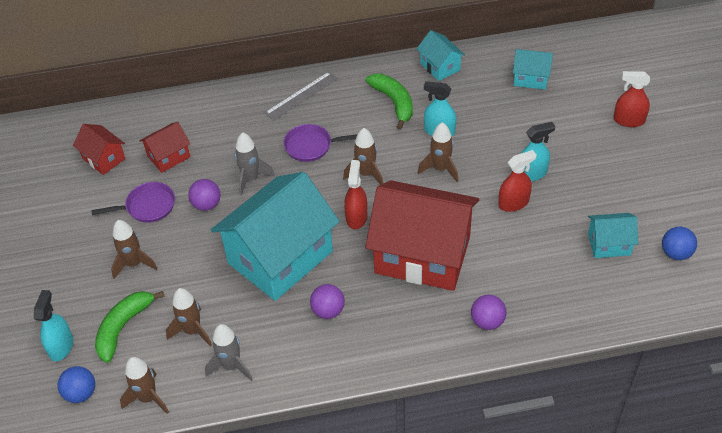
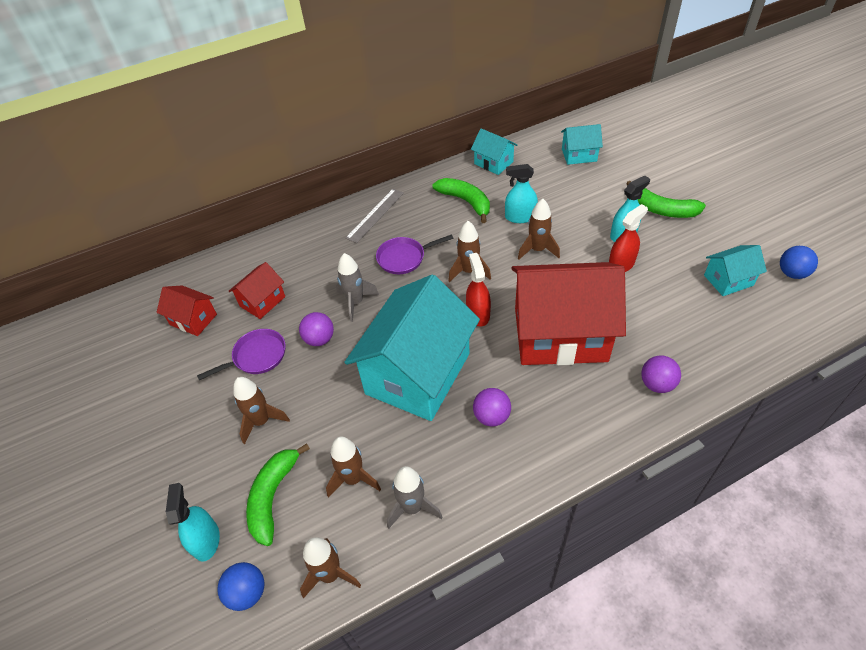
camera: 15 degrees left, 0 degrees up
(583, 157) = (661, 209): none -> green banana
(629, 120) = (683, 170): red spray bottle -> none

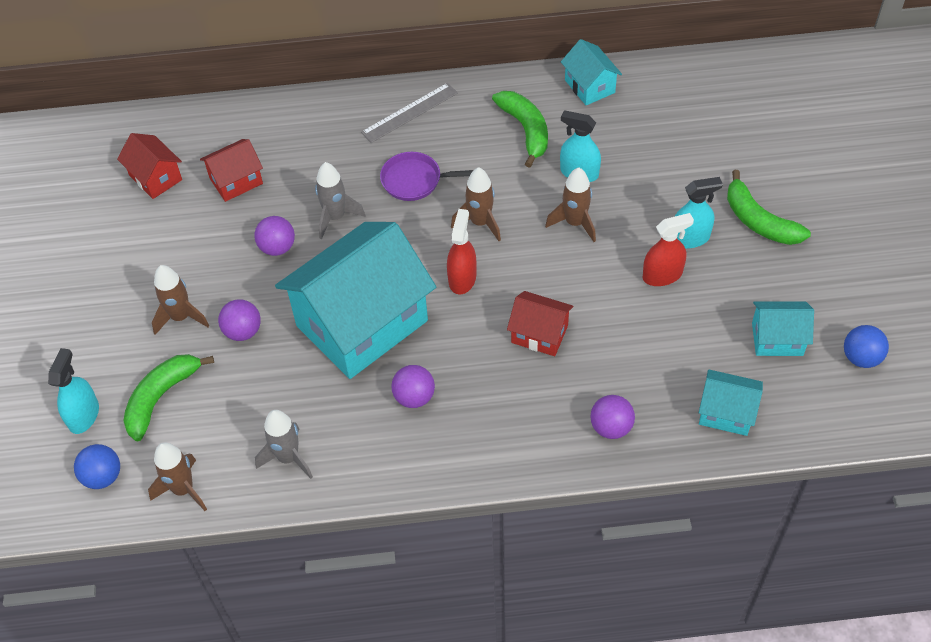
camera: 20 degrees right, 5 degrees up
(256, 356) = (204, 244): purple pan -> none
(321, 414) = (243, 331): none -> purple ball
(353, 479) = (245, 409): brown rocket -> none
(560, 334) = (539, 334): red house -> red house, size x0.45
(579, 155) = (704, 110): turquoise house -> turquoise house (726, 413)

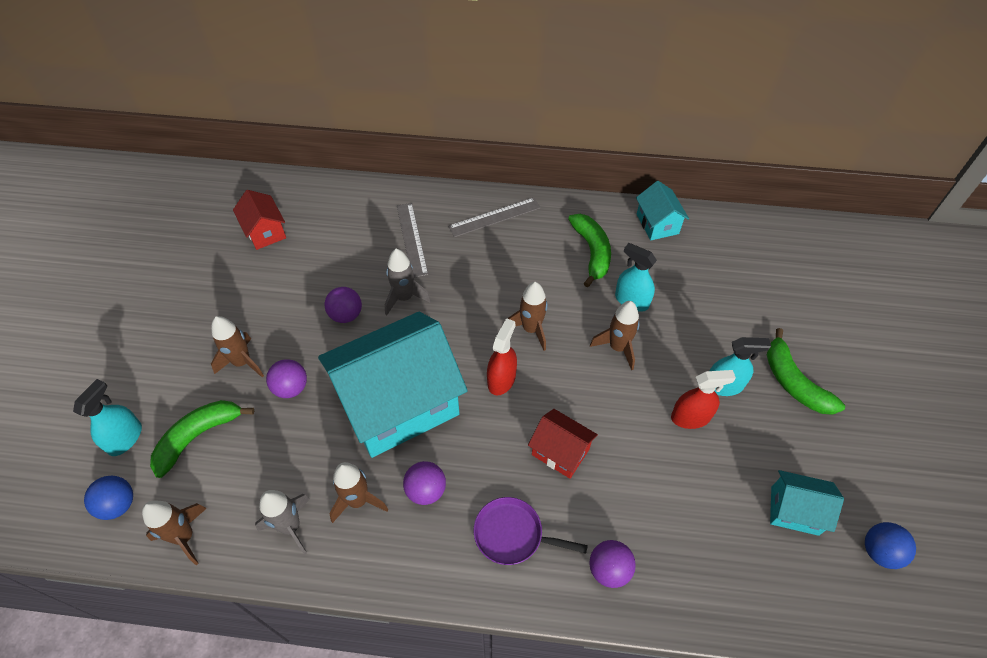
camera: 10 degrees right, 0 degrees up
(236, 181) = (330, 248): red house -> none
(324, 154) = (412, 239): none -> grey ruler
(348, 420) = (358, 500): none -> brown rocket
(415, 180) = (483, 278): purple pan -> purple pan (513, 534)
(726, 413) = (729, 581): turquoise house -> none

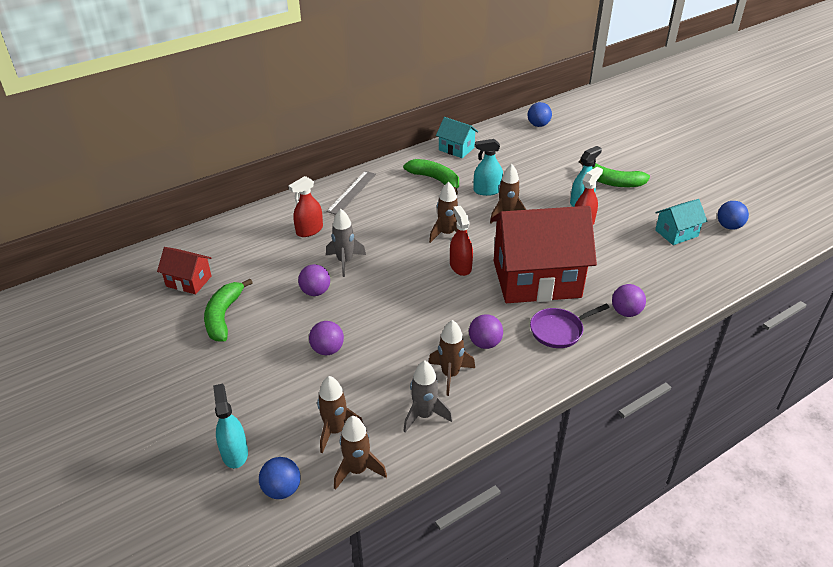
camera: 40 degrees left, 15 degrees down
(198, 436) = (293, 415): green banana -> green banana (223, 316)
(242, 362) = (271, 358): brown rocket -> brown rocket (335, 430)
(399, 404) = (412, 314): turquoise house -> none
(412, 239) = (309, 230): grey ruler -> red spray bottle
(560, 452) = (536, 279): red house -> red house, size x2.21
(790, 245) = (538, 125): none -> blue ball

